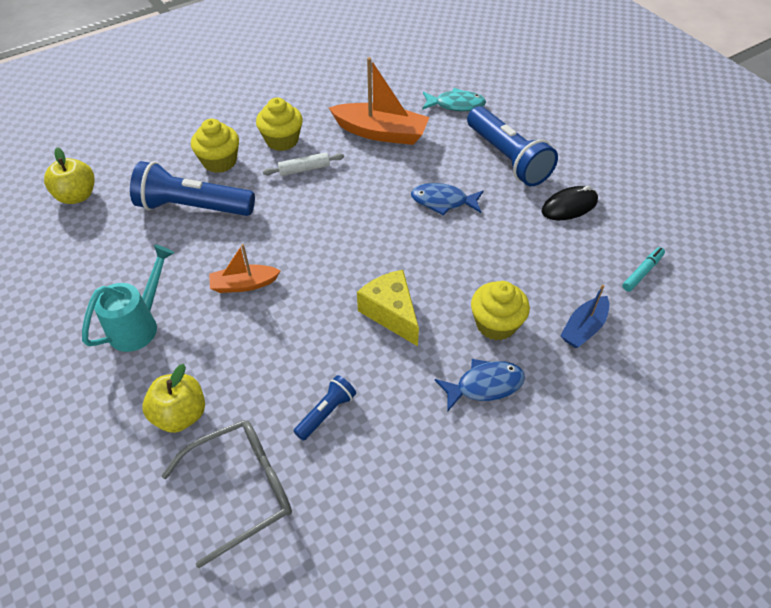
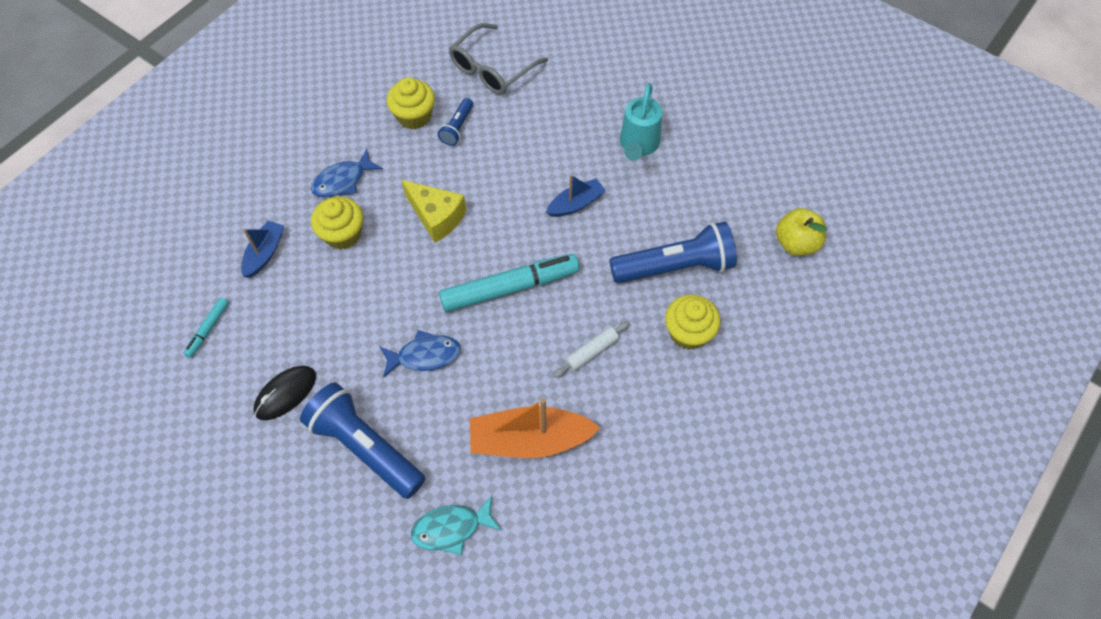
camera: 160 degrees right, 10 degrees up
(180, 415) = (561, 97): yellow apple -> none
(244, 284) = (575, 204): orange boat -> blue boat
(282, 140) = (639, 387): yellow cupcake -> yellow cupcake (414, 116)
(347, 230) = (510, 288): none -> turquoise marker

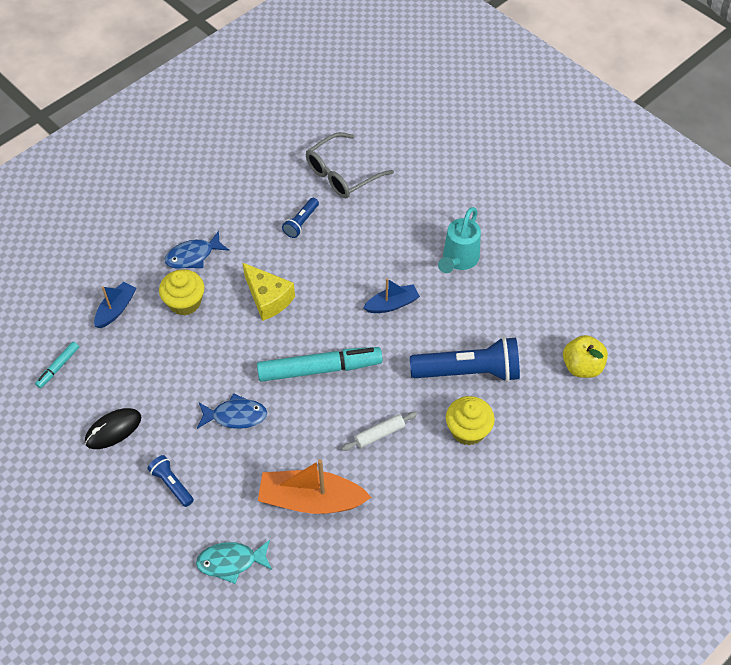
camera: 10 degrees right, 5 degrees down
(365, 447) = (172, 484): blue flashlight -> blue flashlight, size x0.49
(414, 116) = (265, 207): yellow cupcake -> none

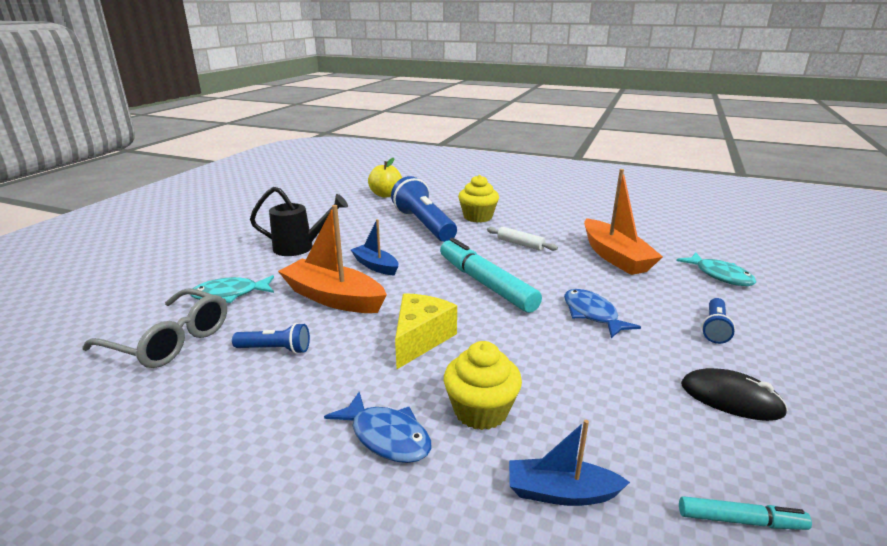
camera: 115 degrees left, 30 degrees down
(351, 264) = (333, 298): none -> orange boat
(390, 206) = (230, 294): none -> turquoise fish
(458, 260) = (301, 247): turquoise watering can -> black watering can

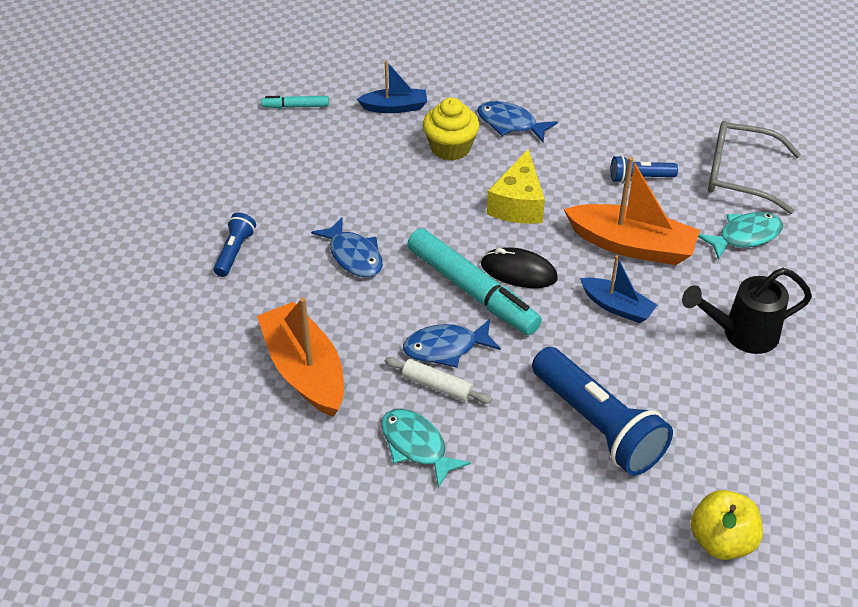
camera: 170 degrees right, 20 degrees up
(478, 217) = (517, 467): yellow cupcake -> none
(512, 258) = (445, 348): none -> blue fish
(720, 275) = (181, 345): turquoise fish -> turquoise fish (416, 446)
(731, 399) = (260, 178): black mouse -> black mouse (518, 271)

